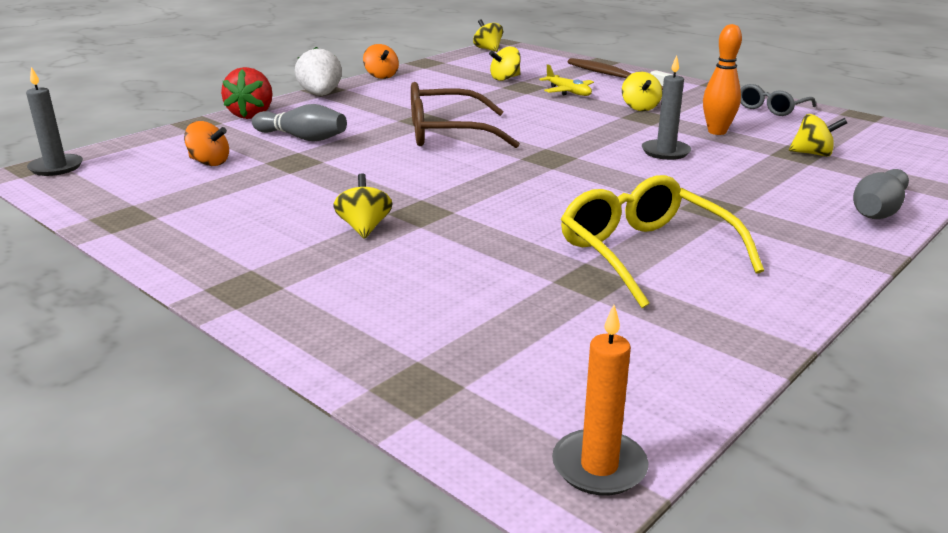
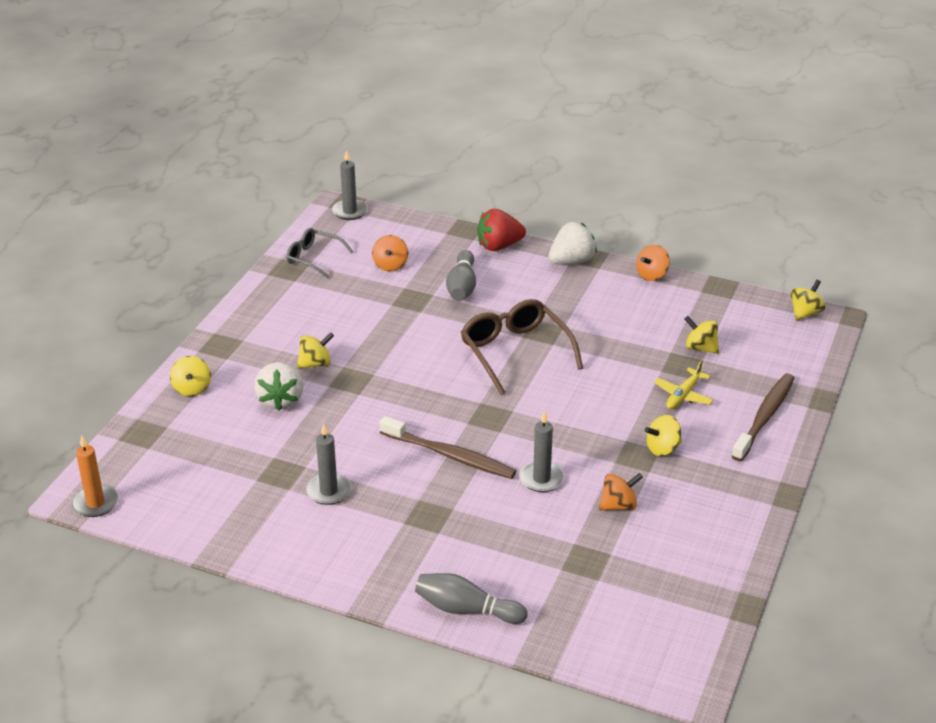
camera: 70 degrees right, 10 degrees up
(425, 259) = (281, 400): none -> white strawberry
(606, 183) = (450, 455): none -> brown toothbrush
(645, 254) = (328, 491): yellow glasses -> grey candle
(717, 132) = (618, 505): orange bowling pin -> orange spinning top
(772, 108) = (724, 539): grey glasses -> grey glasses (314, 258)
(813, 154) = (590, 571): yellow spinning top -> yellow spinning top (192, 388)

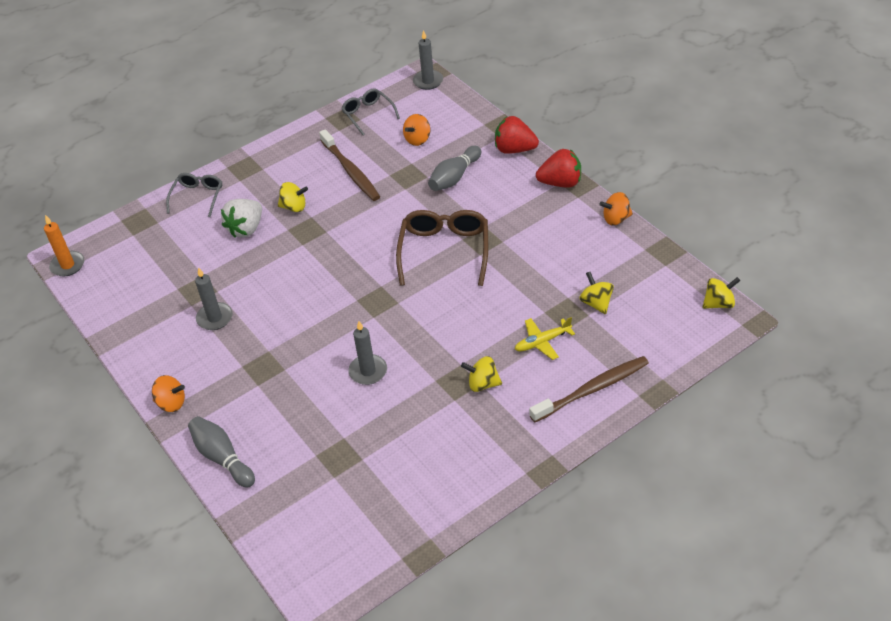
camera: 35 degrees right, 10 degrees up
(192, 388) = (197, 197): yellow spinning top -> grey glasses
(450, 455) = (320, 323): brown toothbrush -> brown toothbrush (351, 171)
(571, 261) = (560, 183): white strawberry -> red strawberry
(618, 505) = (404, 420): orange spinning top -> orange spinning top (171, 403)

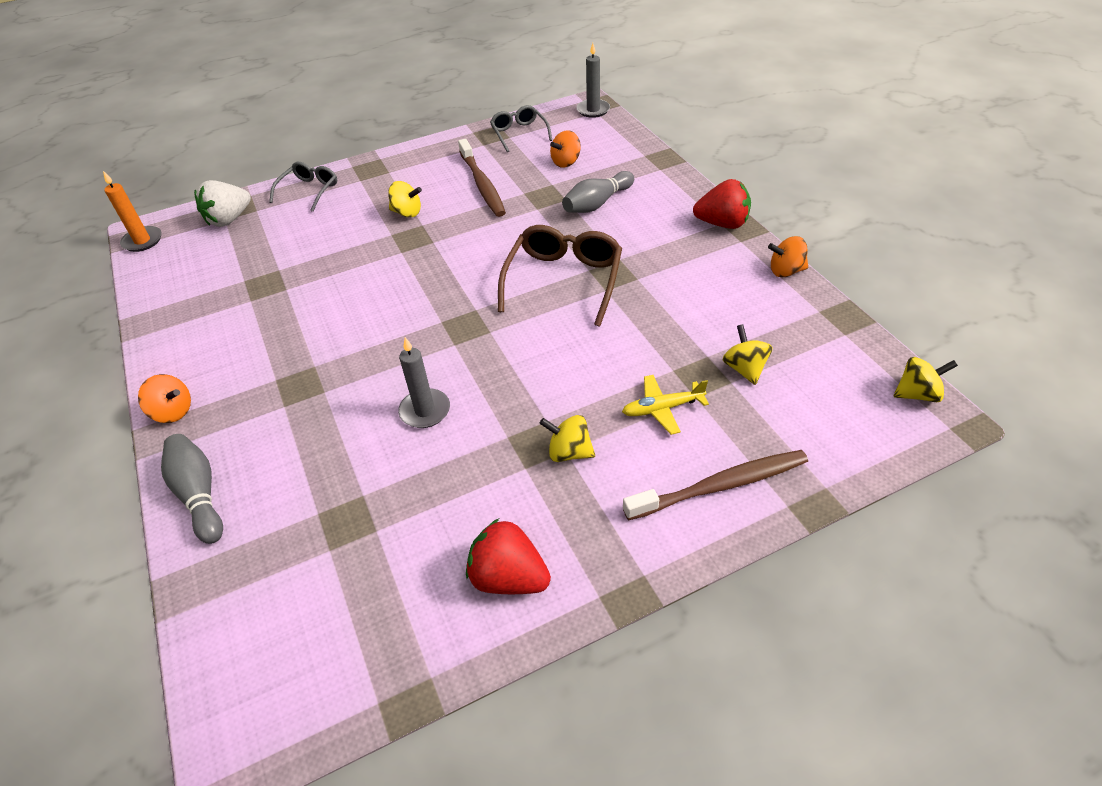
camera: 10 degrees right, 0 degrees up
(215, 318) = (269, 318): grey candle -> none
(246, 229) = (346, 228): white strawberry -> white strawberry (229, 219)
(514, 149) = (674, 183): red strawberry -> red strawberry (508, 577)

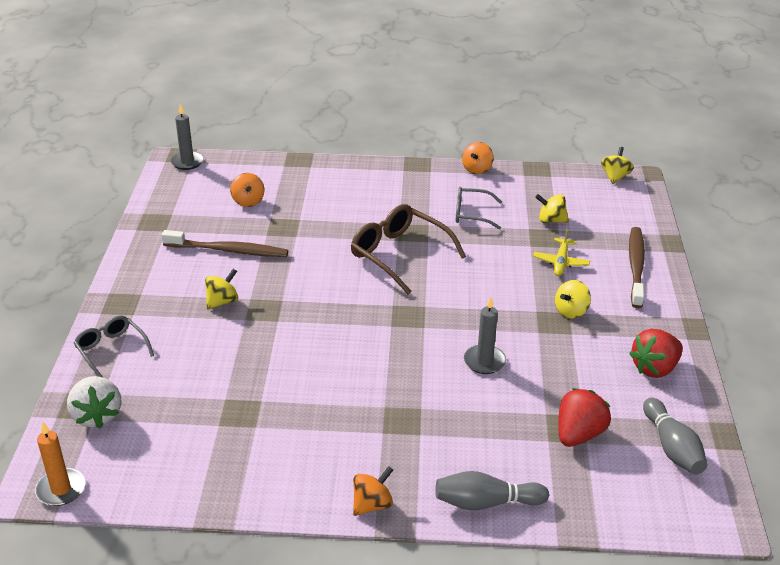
camera: 65 degrees left, 10 degrees down
(519, 134) = (173, 207): grey glasses -> grey glasses (471, 214)
(597, 203) = (322, 208): grey bowling pin -> grey bowling pin (672, 447)
(722, 224) = (404, 170): red strawberry -> red strawberry (578, 434)

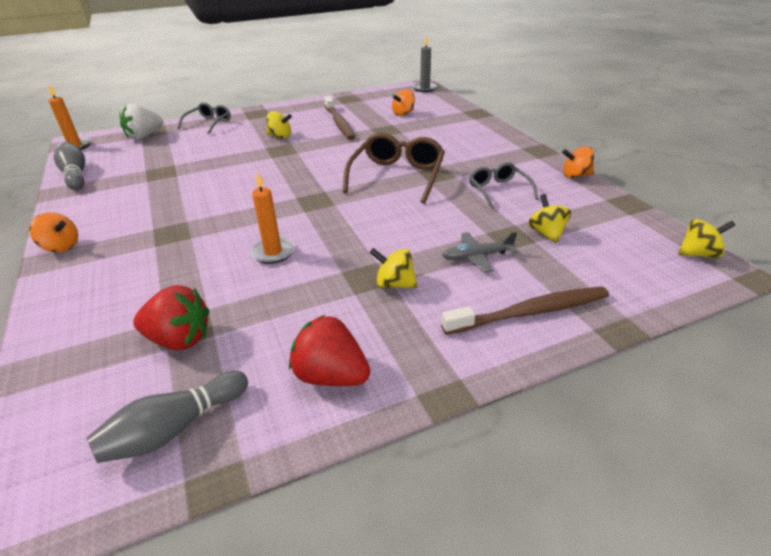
camera: 65 degrees right, 0 degrees up
(484, 361) = (273, 252): grey candle -> orange candle
(486, 502) = (63, 303): grey bowling pin -> grey bowling pin (75, 175)
(561, 262) = (477, 257): yellow plane -> grey plane

